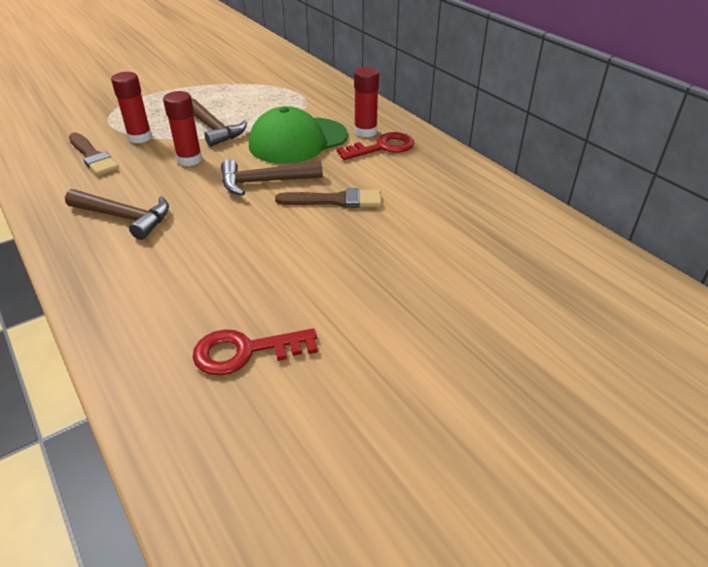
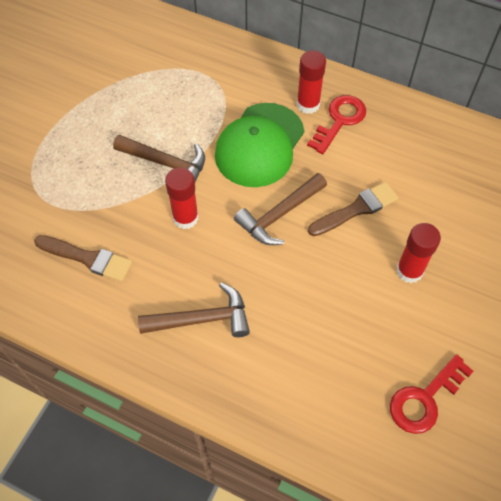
camera: 30 degrees left, 20 degrees up
(140, 137) = (106, 210): red glue stick -> red glue stick (409, 271)

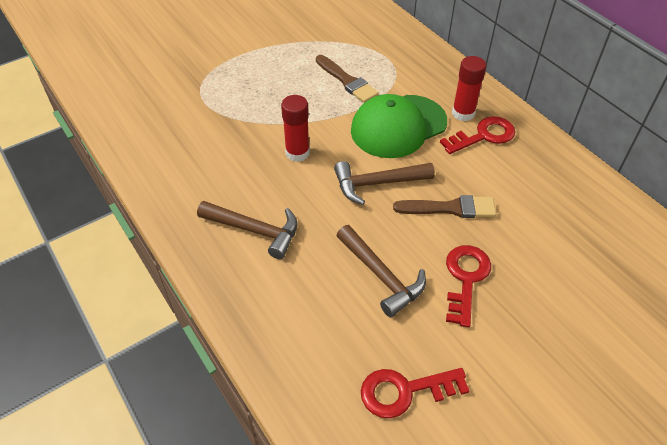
camera: 30 degrees right, 10 degrees down
(87, 258) = (201, 148): brown brush -> brown brush (347, 81)
(167, 163) = (311, 109): brown hammer -> brown hammer (382, 276)
(409, 271) = (466, 278): red glue stick -> red key

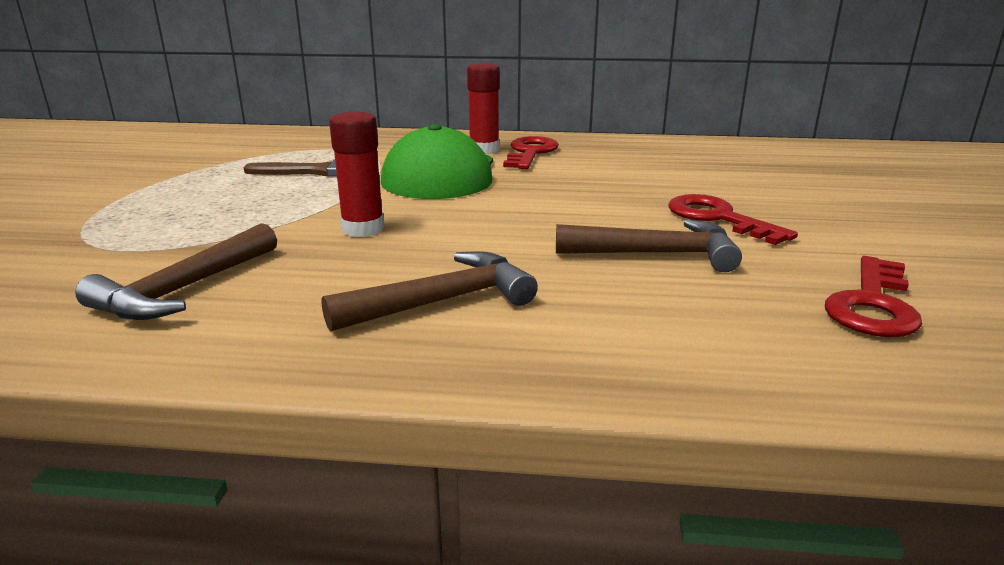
camera: 50 degrees left, 25 degrees down
(377, 184) = (504, 209): brown hammer -> brown hammer (184, 289)
(450, 208) = (604, 193): brown brush -> none

